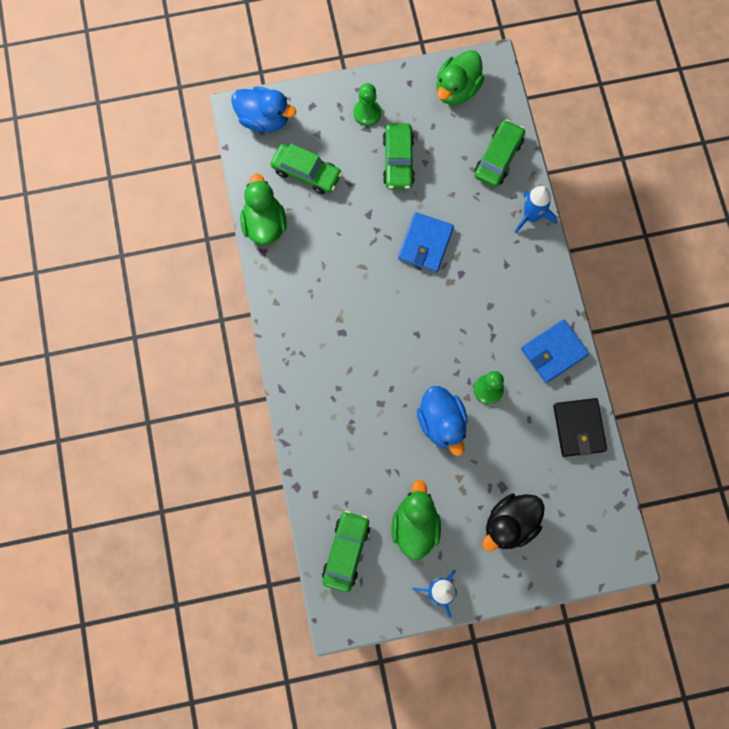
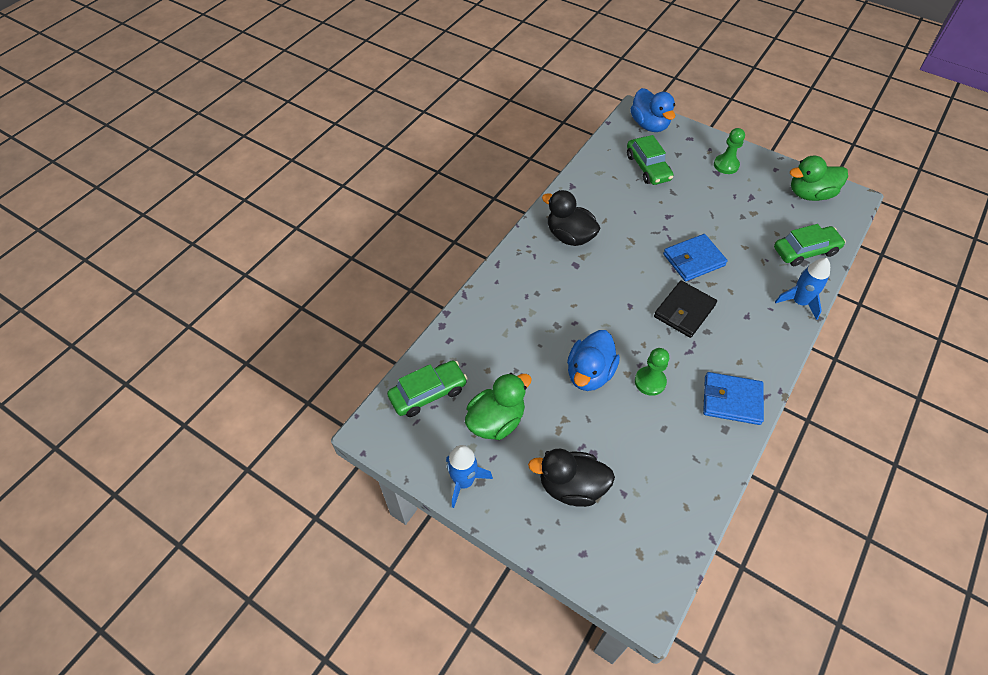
camera: 45 degrees right, 20 degrees down
(264, 224) = (589, 173): green duck -> none
(311, 307) = (570, 236): none -> black duck
(398, 161) = (722, 203): green car -> none
(578, 428) = (702, 469): black wallet -> black wallet (684, 311)

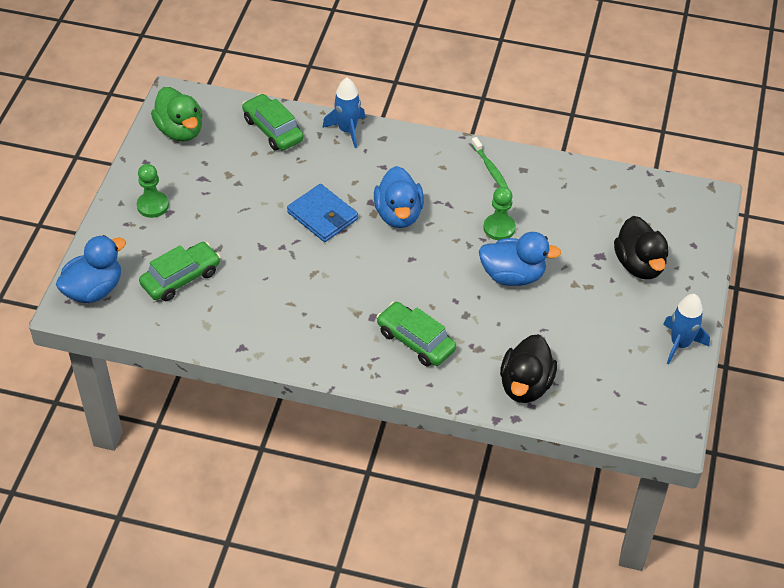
camera: 110 degrees left, 5 degrees down
(428, 393) = (605, 403): green car -> green car (415, 341)
(496, 421) = (605, 336): green duck -> none
(570, 236) = (330, 331): black duck -> black duck (525, 385)
(684, 311) = (398, 214): black wallet -> blue duck
(731, 400) = (490, 168): blue wallet -> green toothbrush

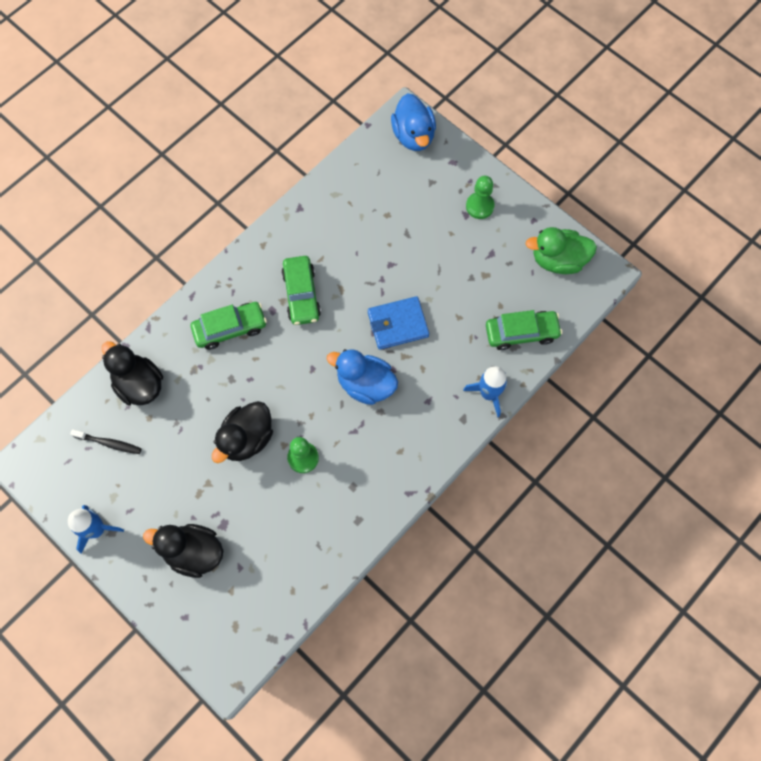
camera: 120 degrees right, 20 degrees up
(181, 278) = (391, 196): green car -> green car (301, 294)
(490, 168) = (376, 491): green toothbrush -> none
(513, 275) = (247, 438): blue duck -> black duck
(599, 379) = (108, 443): none -> black toothbrush

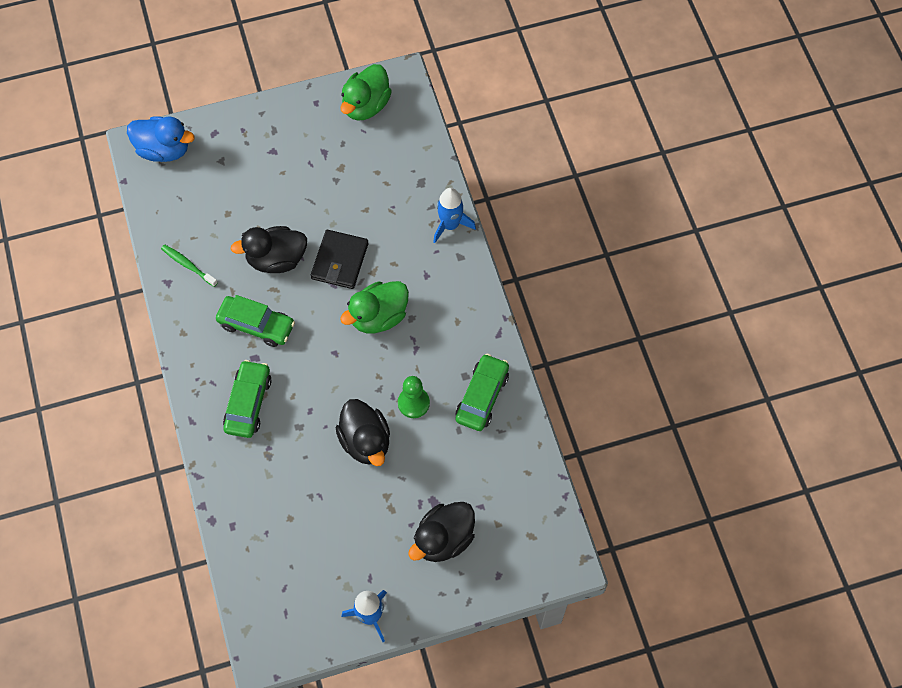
camera: 60 degrees left, 5 degrees down
(108, 443) = (291, 566): black toothbrush -> none
(139, 384) = (250, 511): black duck -> black duck (276, 259)
(323, 214) = (188, 265): none -> green toothbrush
(365, 384) = (378, 317): blue duck -> green duck
(398, 324) = (340, 261): blue wallet -> black wallet
(479, 206) = (272, 136): green pawn -> none
(521, 333) = (413, 170): green car -> green car (482, 396)

